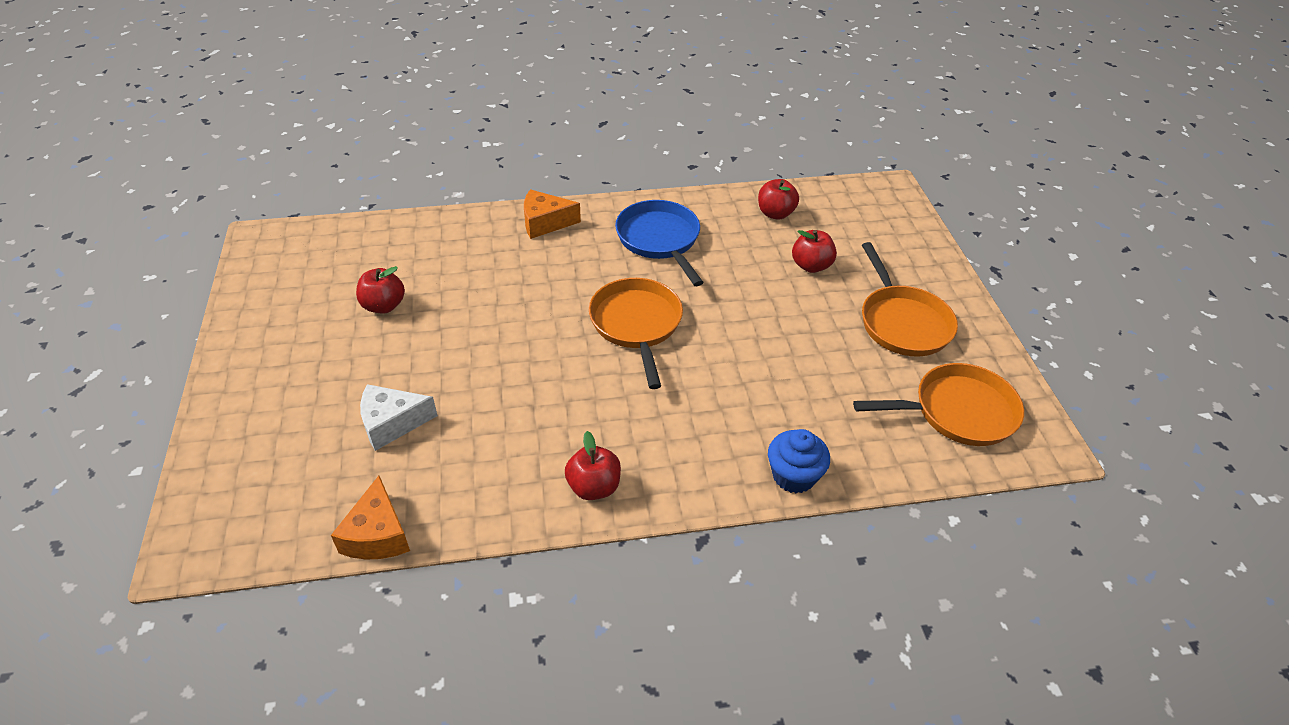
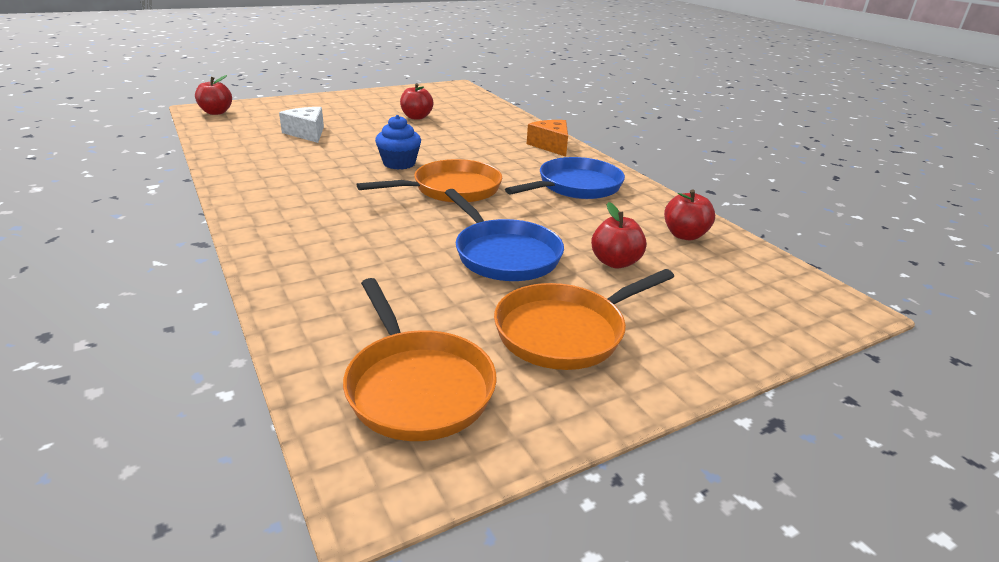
camera: 70 degrees right, 15 degrees down
(377, 534) = (210, 142): orange cheese -> none
(594, 487) = (256, 194): red apple -> red apple (216, 112)
(784, 323) = (504, 254): none -> blue pan
(793, 476) = (280, 276): blue cupcake -> blue cupcake (399, 163)

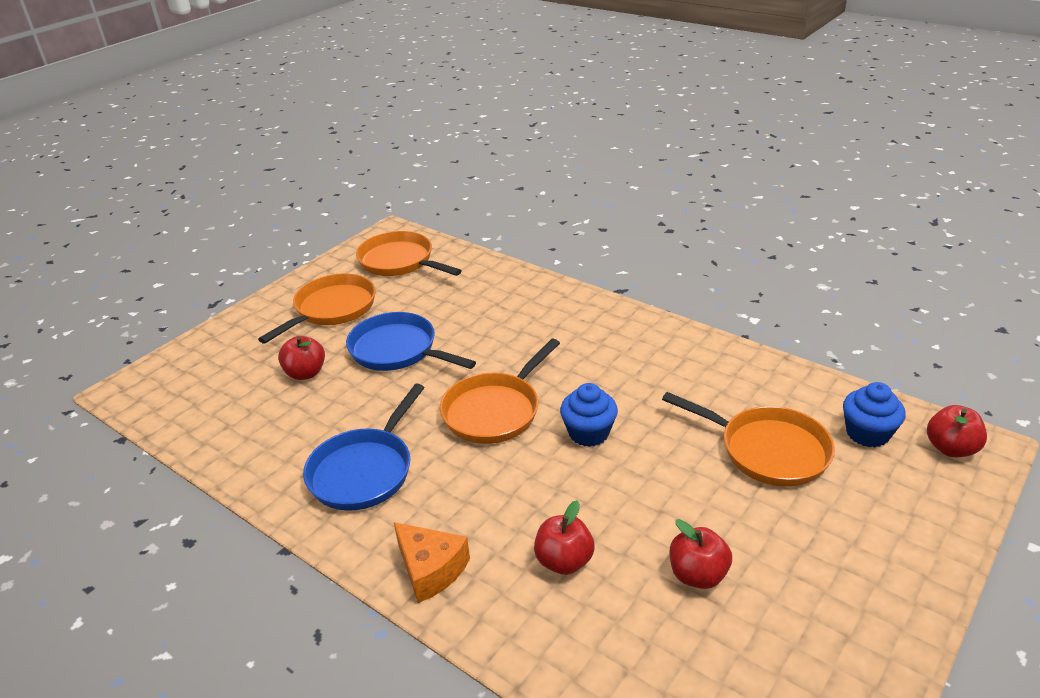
camera: 160 degrees right, 5 degrees up
(240, 124) = (867, 433): none -> blue cupcake
(307, 133) = (767, 450): white cheese -> orange pan
(684, 235) = (239, 430): red apple -> red apple (564, 561)

